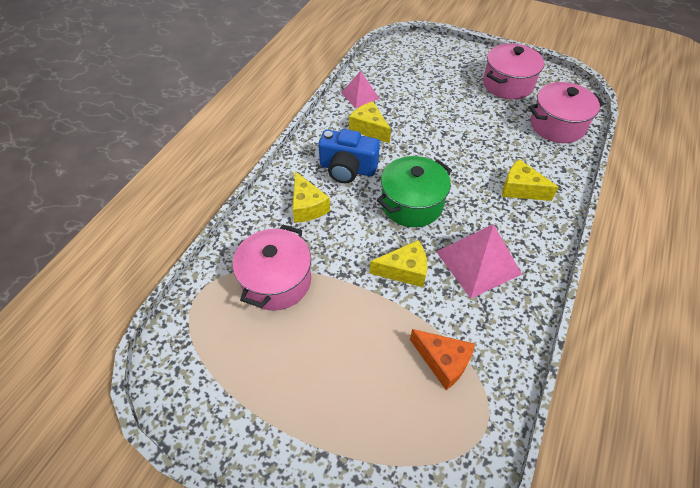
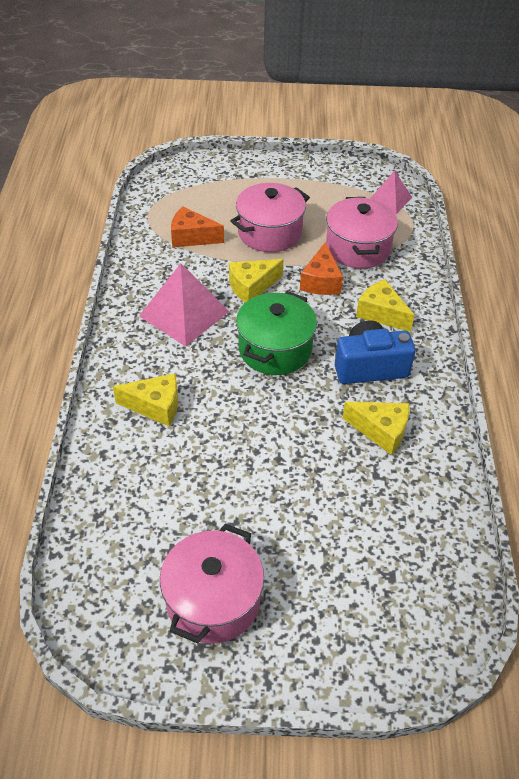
camera: 155 degrees right, 5 degrees down
(337, 255) = (321, 281): none -> orange cheese
(360, 95) = (432, 485): pink pyramid -> pink pyramid (389, 199)
(557, 125) = (117, 531): pink pot -> pink pot (269, 233)

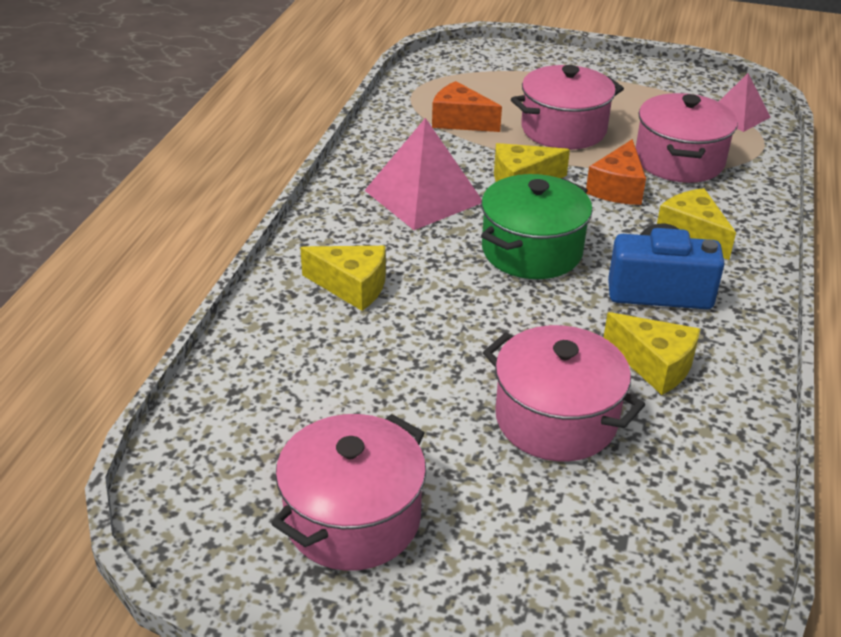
camera: 15 degrees right, 10 degrees down
(327, 489) = (556, 419): none -> pink pot

